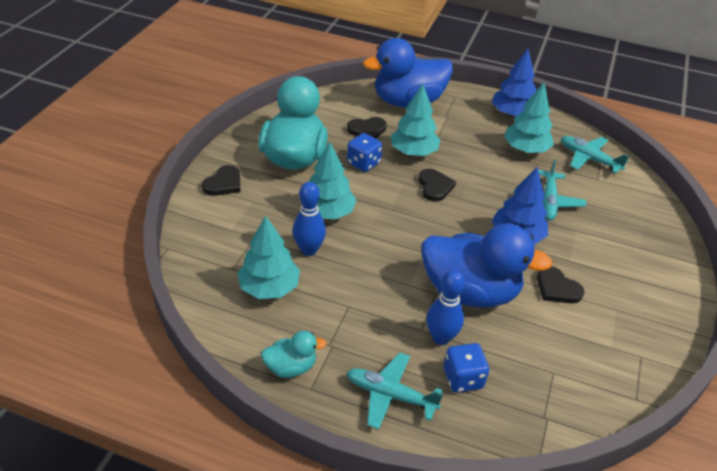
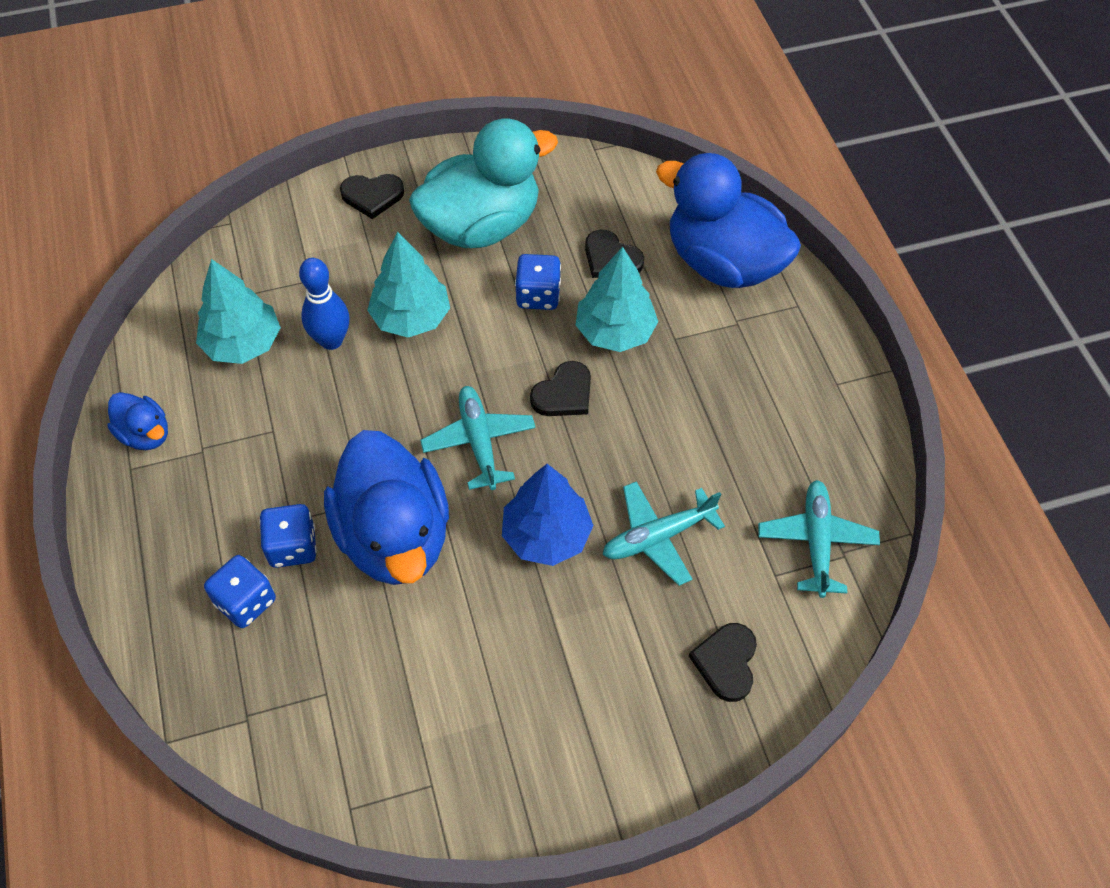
camera: 55 degrees right, 15 degrees up
(291, 367) = (145, 434): turquoise duck -> blue duck
(390, 395) = (171, 545): turquoise plane -> turquoise plane (479, 441)
(441, 338) = (292, 547): blue bowling pin -> blue dice
(512, 114) = (829, 393): blue tree -> none
(526, 149) = (756, 452): turquoise tree -> none
(557, 288) = (482, 629): black heart -> black heart (726, 662)

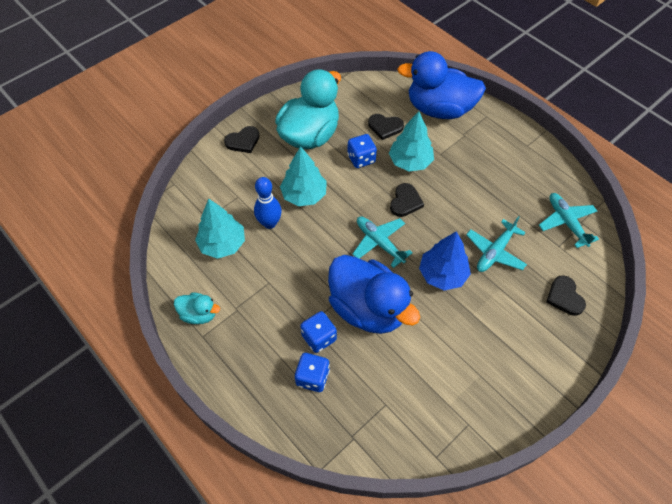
camera: 25 degrees left, 0 degrees up
(145, 434) = (199, 314): blue duck -> turquoise duck

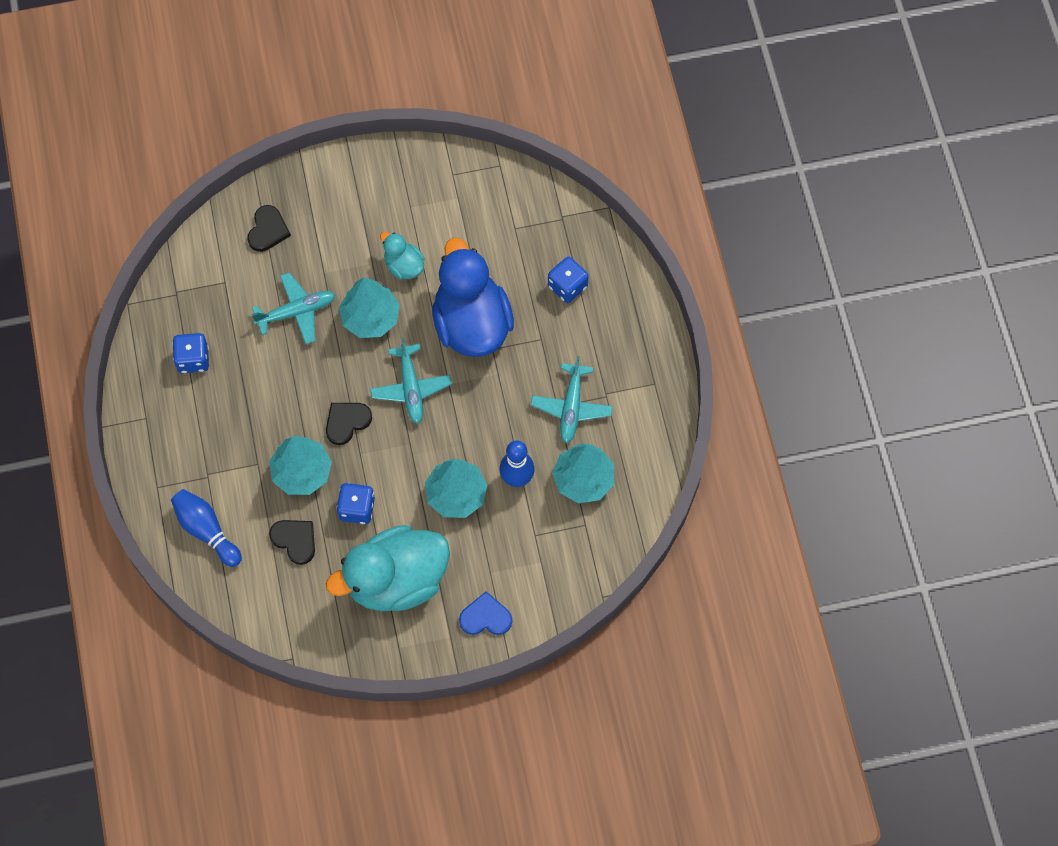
camera: 150 degrees left, 10 degrees up
(199, 314) = (647, 409): turquoise duck -> turquoise duck (404, 266)
(243, 141) = (485, 617): black heart -> blue heart
(319, 337) = (539, 320): blue dice -> blue dice (193, 359)
(439, 109) = (206, 530): blue duck -> blue bowling pin
(442, 274) = (370, 318): blue tree -> turquoise tree
(566, 222) = (192, 302): turquoise plane -> turquoise plane (571, 407)

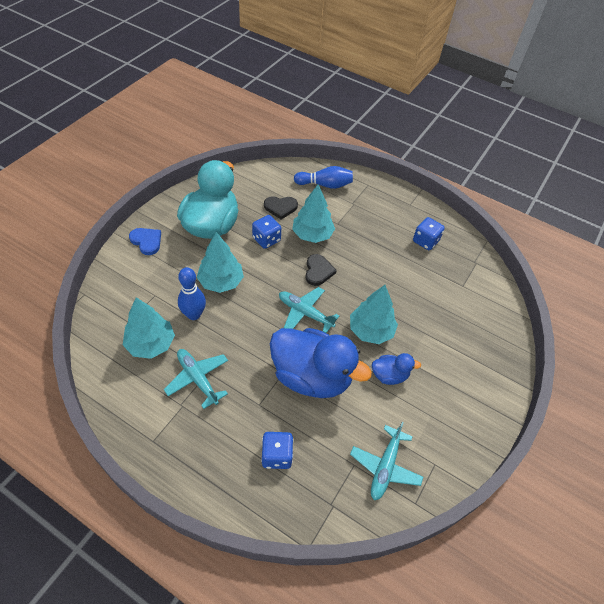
camera: 130 degrees right, 15 degrees down
(268, 230) = (481, 329): black heart -> none
(297, 312) = (410, 301): turquoise plane -> turquoise plane (385, 467)
(404, 266) = (389, 375): turquoise duck -> blue duck
(485, 617) = (146, 241): blue heart -> blue heart turned 90 degrees counterclockwise

